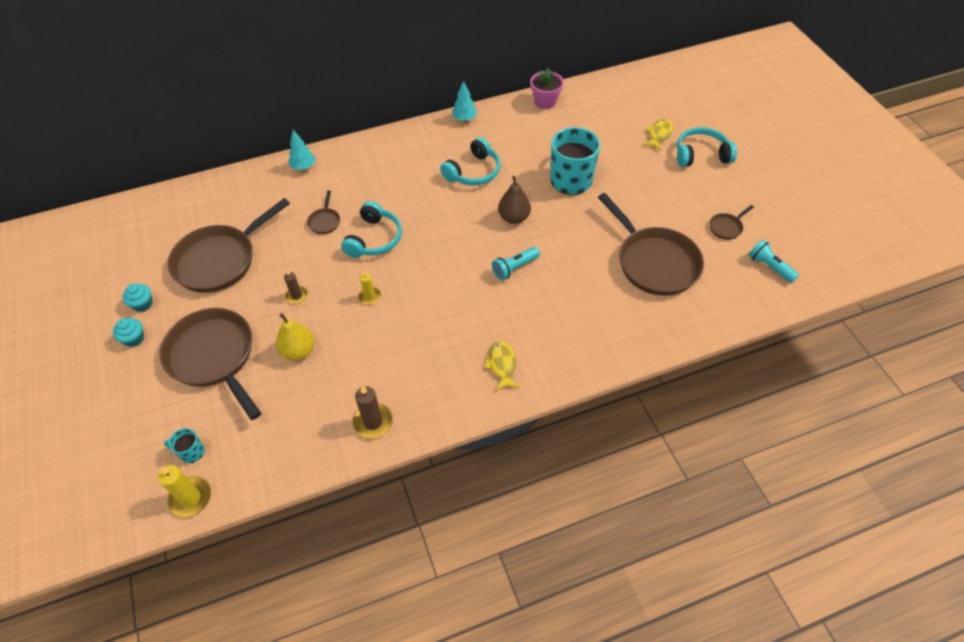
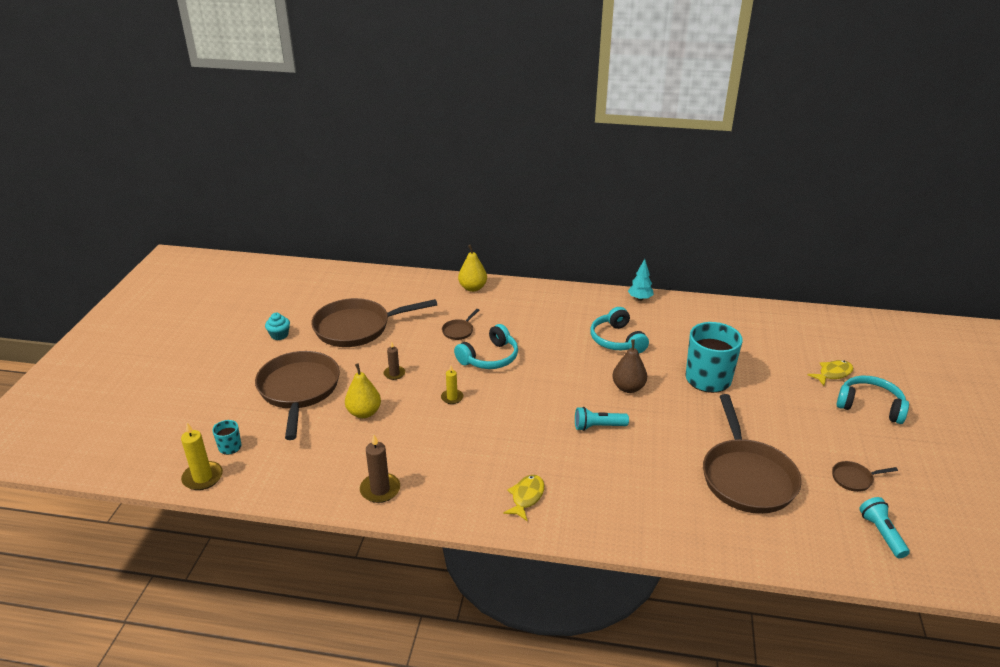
camera: 30 degrees right, 20 degrees down
(134, 338) = (254, 355): turquoise cupcake -> none
(303, 167) = (472, 288): turquoise tree -> yellow pear
(473, 172) = (617, 340): turquoise headphones -> turquoise headphones turned 90 degrees clockwise
(545, 102) = (729, 310): pink flower pot -> none

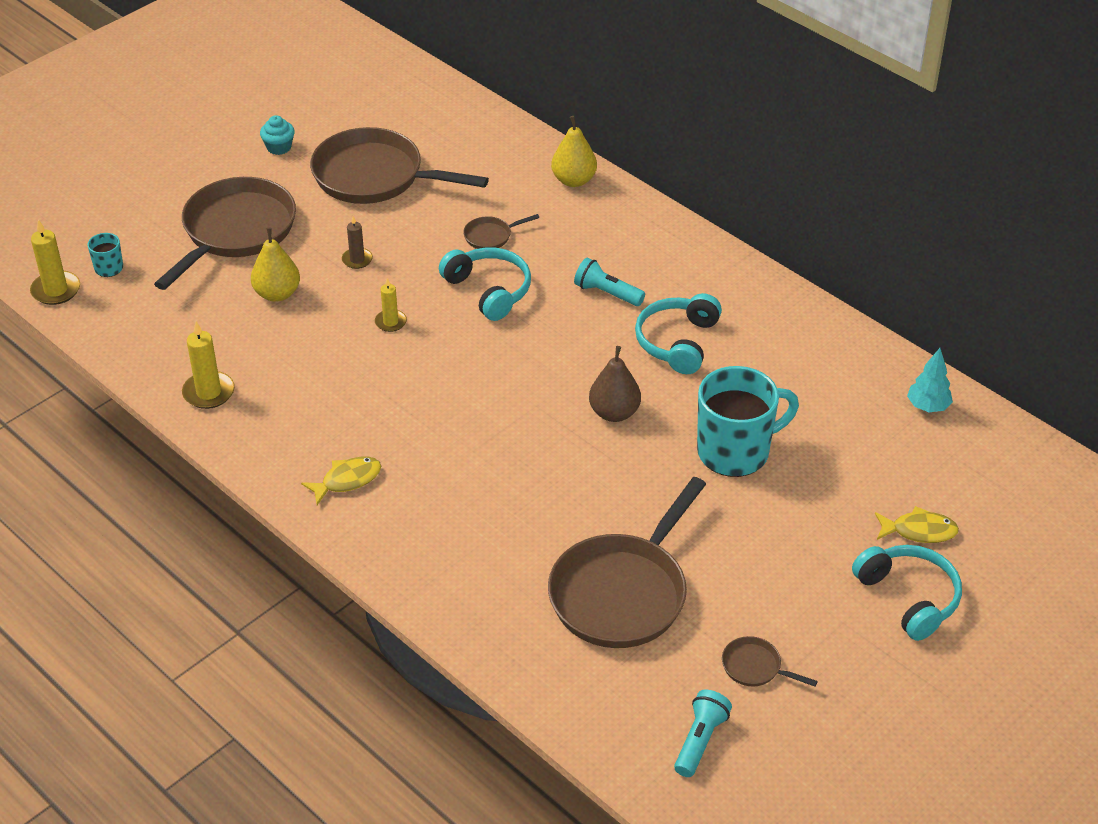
camera: 35 degrees right, 10 degrees up
(380, 489) = (208, 392): brown candle -> yellow candle
(489, 358) = (488, 291): turquoise headphones -> turquoise headphones turned 120 degrees counterclockwise
(598, 426) = (519, 442): turquoise flashlight -> turquoise flashlight (607, 293)
(640, 299) = (783, 297): turquoise tree -> turquoise tree (928, 407)

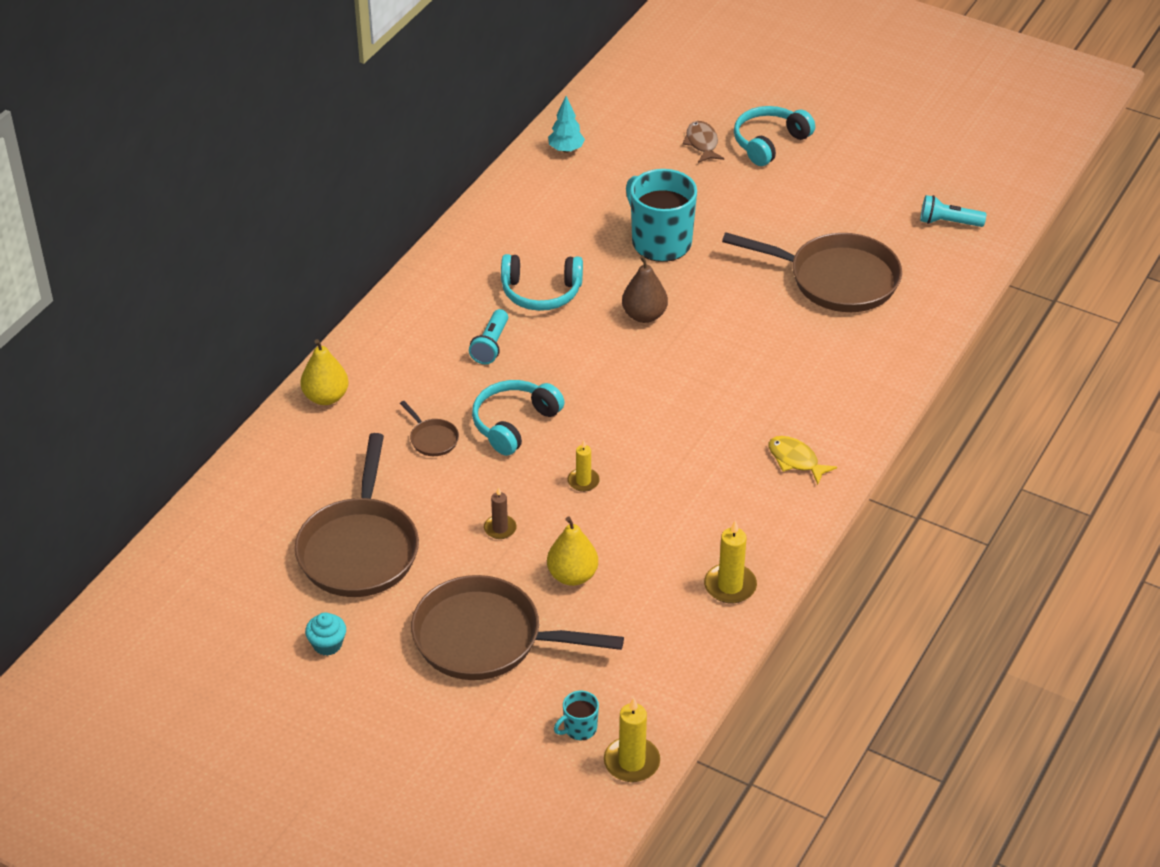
camera: 105 degrees left, 0 degrees up
(755, 667) = (871, 205): brown pan -> none
(919, 531) = (702, 143): yellow fish -> brown fish

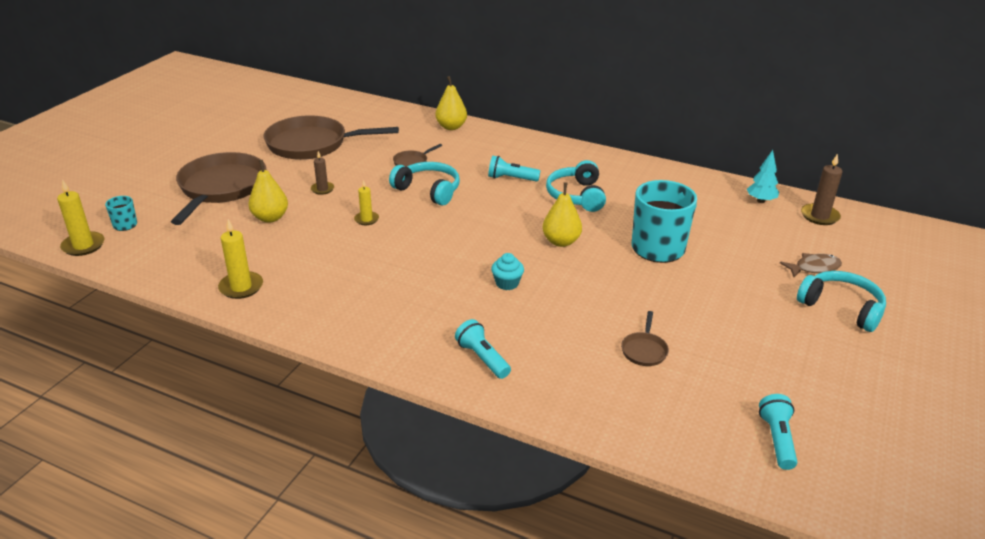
camera: 85 degrees right, 10 degrees down
(327, 644) = (234, 139): turquoise cupcake -> turquoise cupcake (507, 283)
(602, 115) = (819, 216): none -> brown candle
(644, 315) = (561, 242): brown pear -> yellow pear
(795, 460) = (385, 322): yellow fish -> none
(836, 279) = (644, 350): brown pan -> brown pan, size x0.42
(852, 389) = (482, 358): none -> turquoise flashlight

